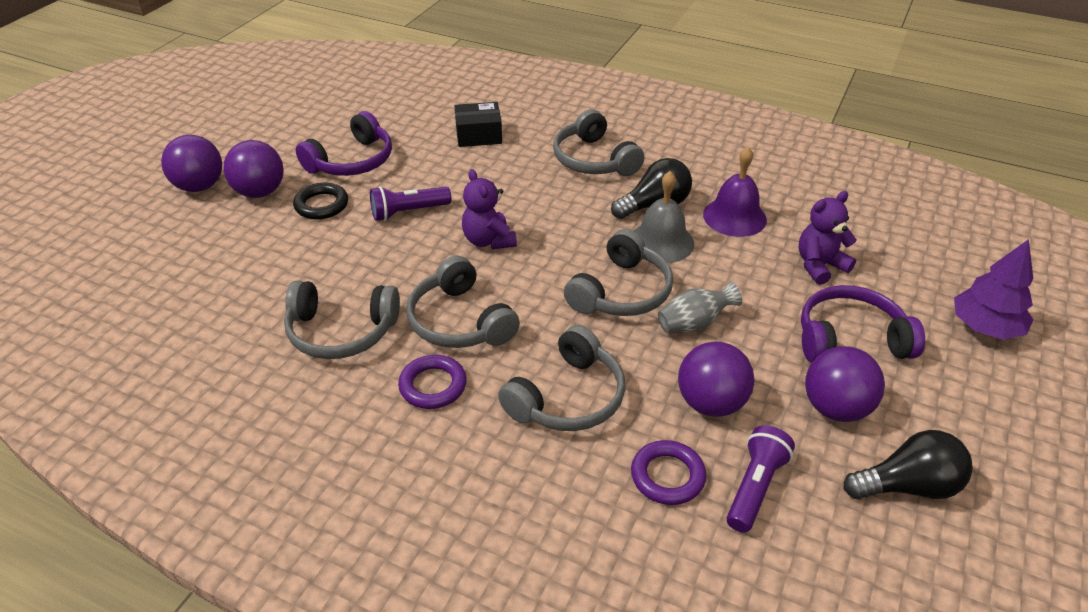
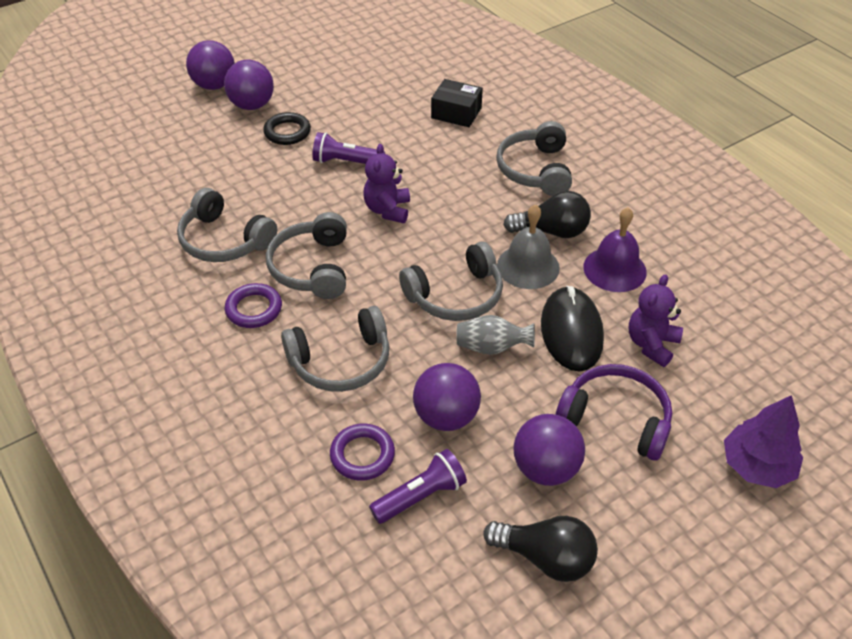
camera: 30 degrees right, 5 degrees up
(352, 161) = (338, 102): purple headphones -> none
(748, 282) = (571, 332): none -> black mouse
(819, 266) = (651, 344): purple teddy bear -> purple teddy bear turned 60 degrees counterclockwise

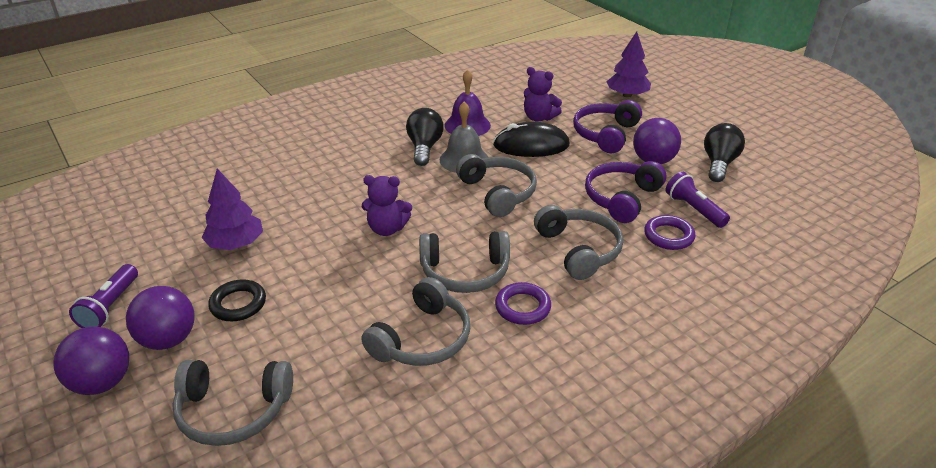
camera: 90 degrees left, 10 degrees down
(346, 162) = (306, 257): purple flashlight -> purple flashlight (110, 307)
(369, 119) = (236, 244): none -> purple tree
(446, 416) = (621, 198): purple ball -> purple headphones
(456, 113) = (247, 189): black box -> none
(492, 347) = (551, 178): grey vase -> none
(535, 170) = (346, 151): grey headphones -> grey headphones (233, 411)

